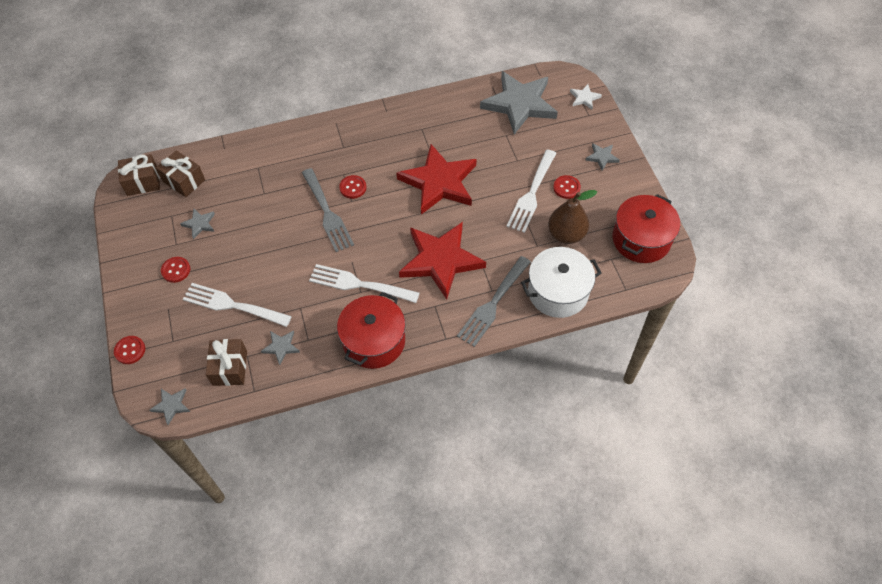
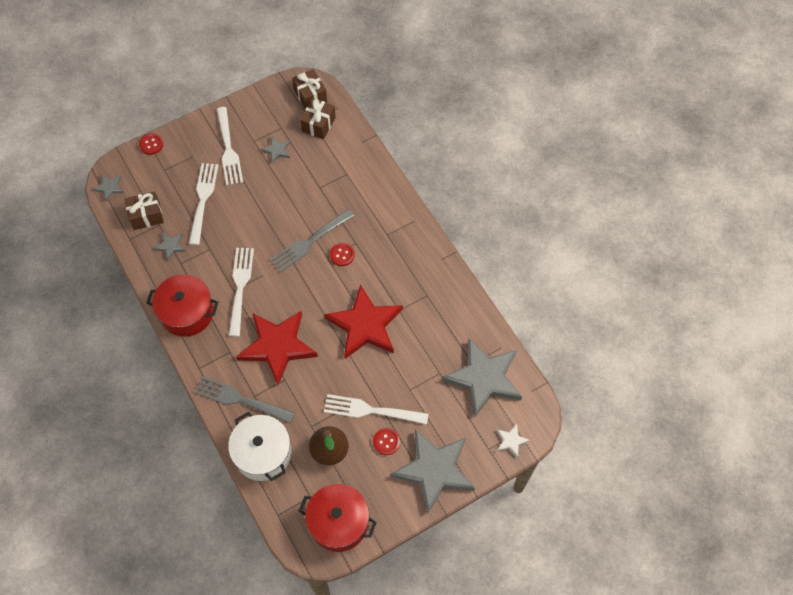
camera: 75 degrees right, 5 degrees up
(176, 270) = (228, 149): red button -> white fork
(602, 157) = (434, 470): grey star -> grey star, size x2.40

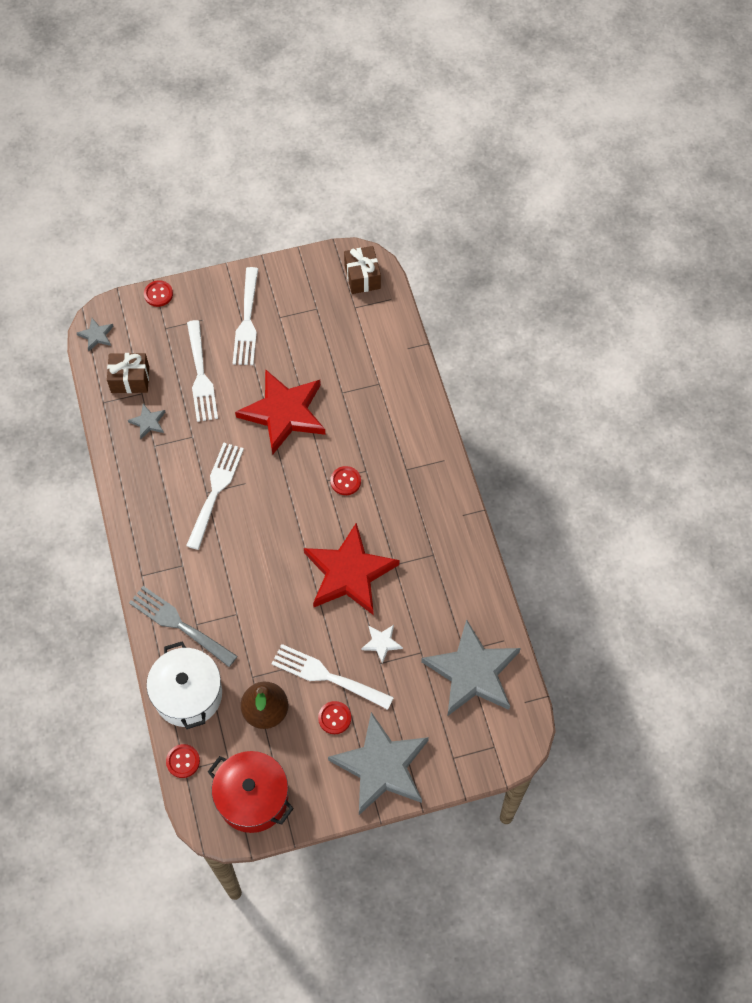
camera: 15 degrees right, 0 degrees up
(187, 313) = (146, 506): red pot -> none
(203, 200) = (201, 375): white fork -> white fork turned 150 degrees clockwise
(274, 508) = (183, 761): none -> red button
(277, 150) = (303, 335): grey star -> none
(277, 346) = (239, 572): red star -> red star (284, 413)
(309, 242) = (311, 456): grey fork -> none
(318, 124) = (362, 315): brown gift -> none
(511, 441) = (483, 755): white star -> white star (381, 643)

